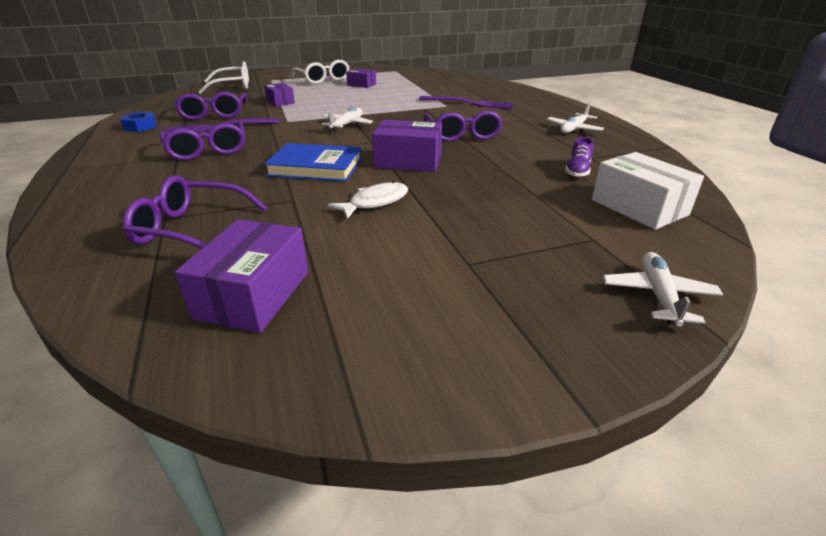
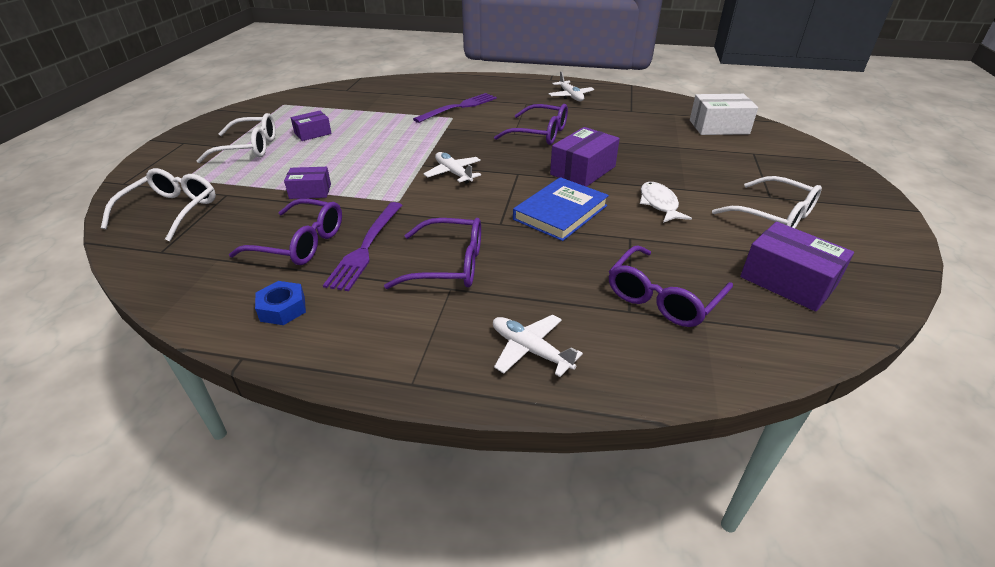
camera: 60 degrees left, 5 degrees up
(413, 271) = (773, 216): none -> white glasses
(577, 171) = (652, 122): purple shoe -> none
(658, 295) = (820, 160): white plane -> white plane (530, 350)

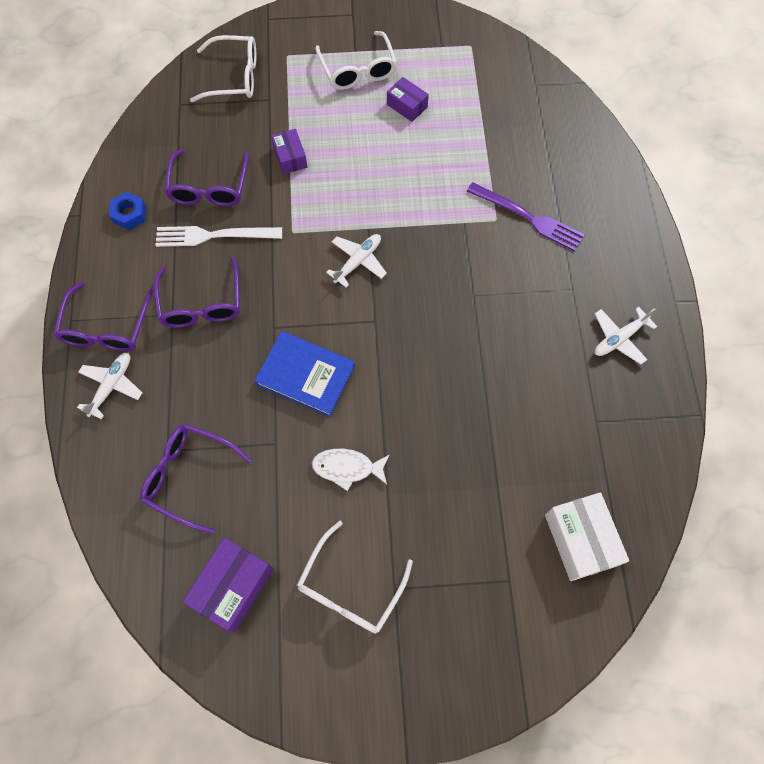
camera: 75 degrees right, 30 degrees up
(366, 247) = (214, 235): purple fork -> white fork
(539, 134) = (482, 323): purple glasses -> purple glasses (106, 327)
(583, 170) = (400, 384): purple box -> none
(659, 204) = (347, 468): white fish -> white fish turned 150 degrees counterclockwise

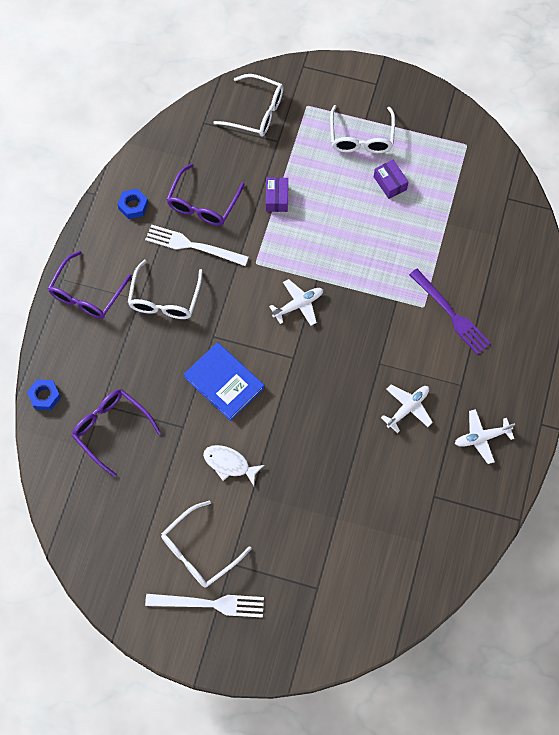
camera: 20 degrees right, 0 degrees up
(93, 465) = (45, 396): none -> blue nut
(112, 386) = (77, 341): white plane -> white plane (408, 408)
(201, 303) = (165, 299): purple glasses -> white glasses
(233, 586) = (116, 520): purple box -> none
(387, 650) = (209, 604): none -> white fork
(580, 539) = (383, 578): white box -> none

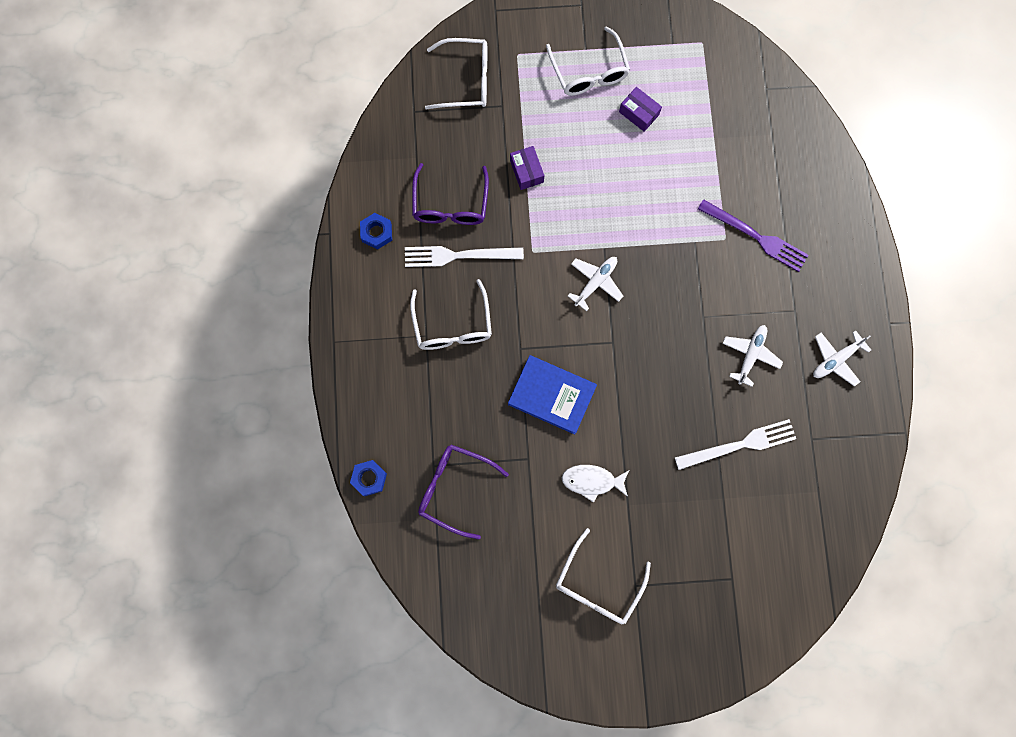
camera: 20 degrees left, 10 degrees up
(87, 294) = (367, 349): purple glasses -> none
(209, 604) = (630, 636): white fork -> white fork (739, 445)

